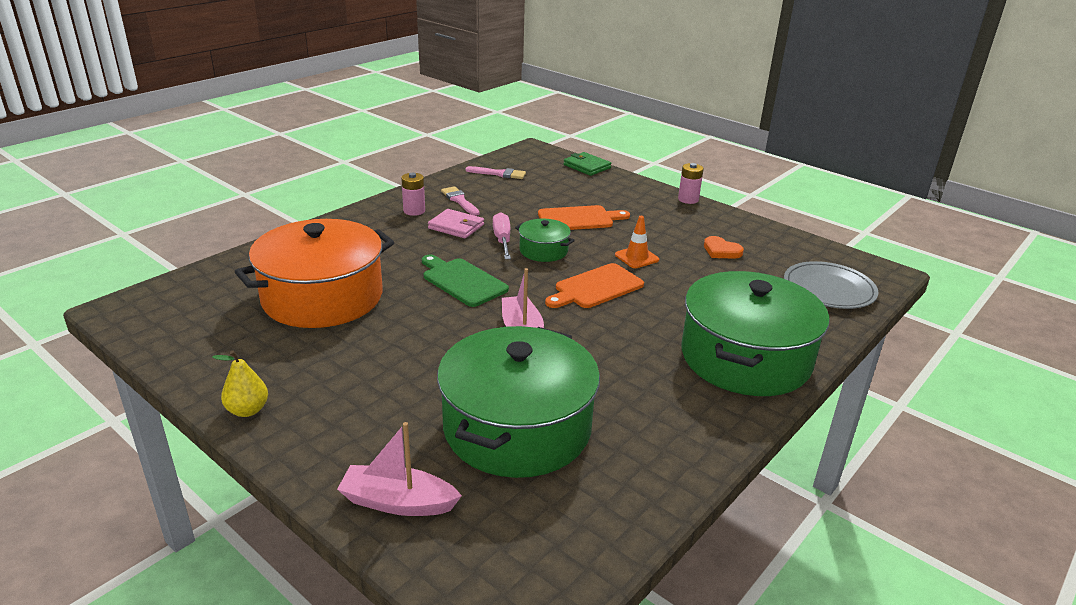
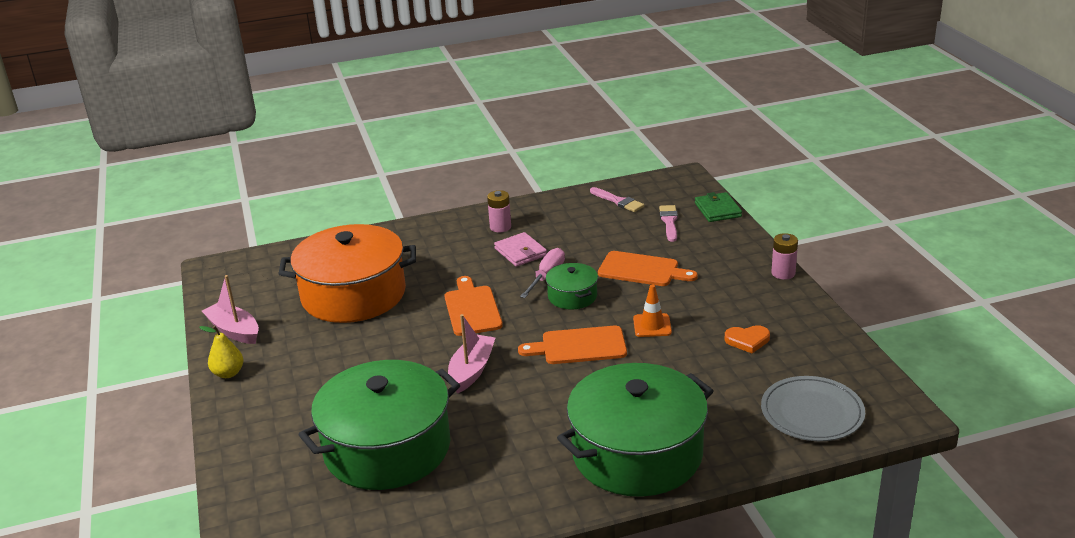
camera: 35 degrees right, 0 degrees up
(398, 502) = (259, 472): pink boat -> pink boat (234, 331)
(459, 200) = (551, 224): pink brush -> pink brush (669, 222)
(462, 281) = (472, 309): green cutting board -> orange cutting board
(721, 251) = (747, 340): orange heart -> orange heart turned 75 degrees counterclockwise

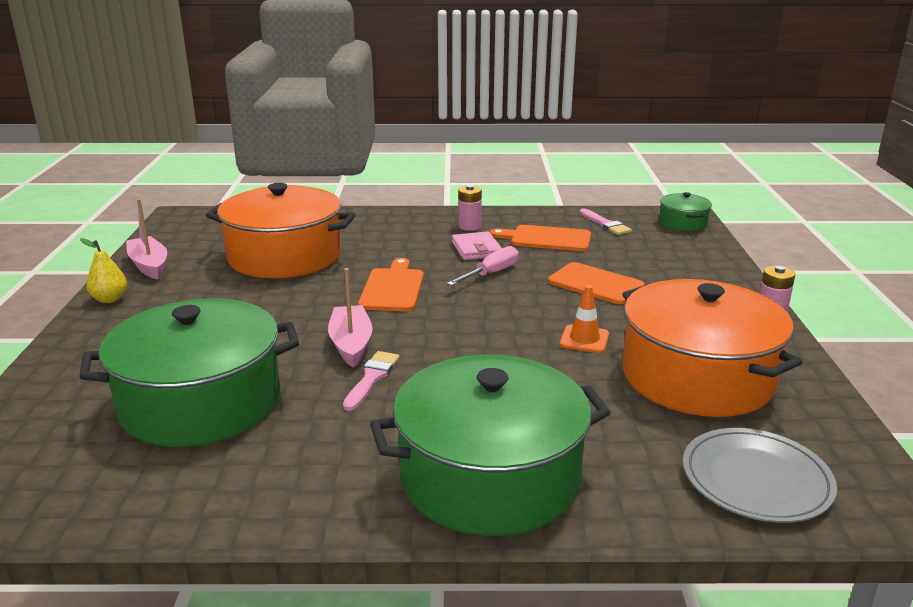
camera: 15 degrees right, 5 degrees down
(471, 370) = (351, 344): pink boat -> pink boat turned 45 degrees counterclockwise
(572, 296) = (508, 296): green pot -> green pot (683, 223)
(579, 346) = (487, 343): orange cutting board -> orange cutting board (546, 239)
(669, 222) = (653, 249): pink brush -> pink brush (372, 378)
(717, 210) = (713, 247): green wallet -> none
(747, 340) = (697, 377): orange heart -> orange pot

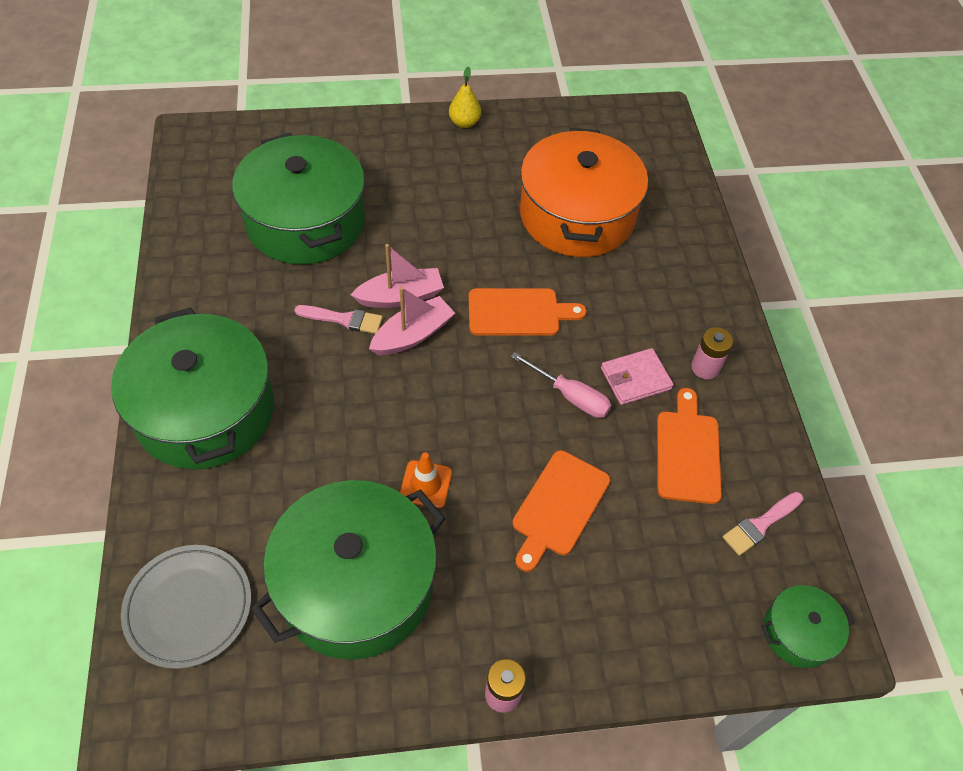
camera: 80 degrees right, 30 degrees up
(149, 265) = (535, 127): pink boat -> pink boat (412, 335)
(697, 377) = (356, 585): orange pot -> green pot

